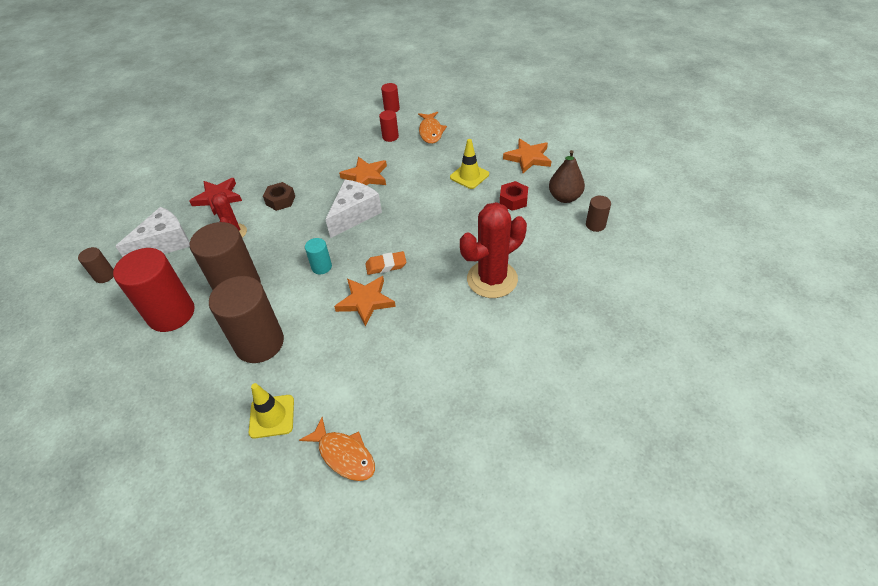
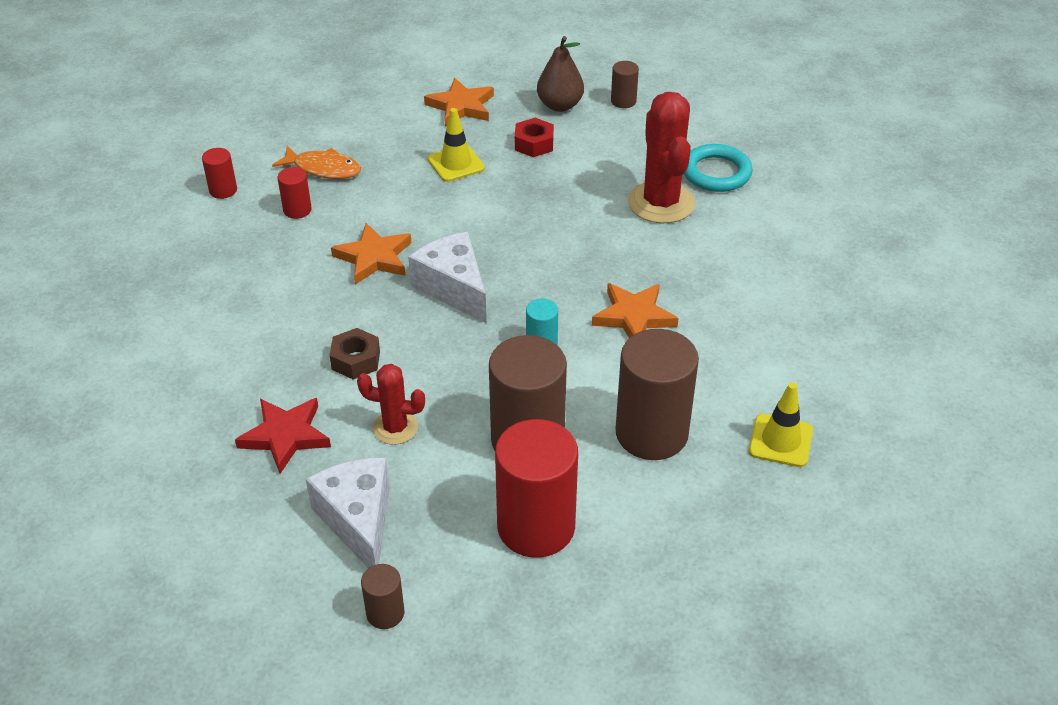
camera: 70 degrees left, 5 degrees down
(344, 455) = (861, 387): orange fish -> none
(386, 265) = (579, 283): orange eraser -> none
(548, 299) = (716, 173): none -> turquoise ring

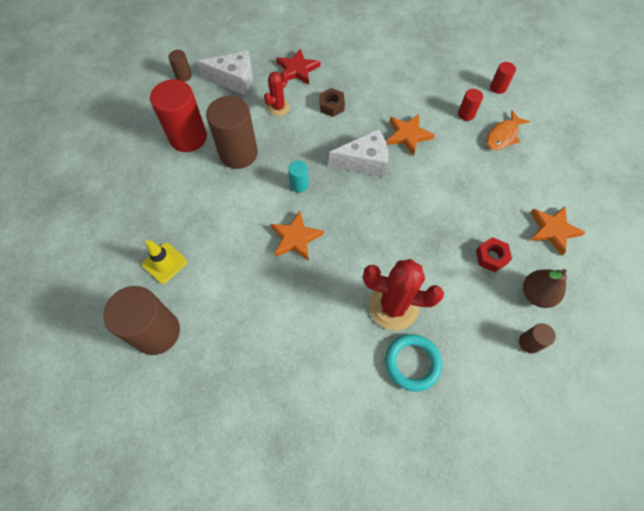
camera: 115 degrees right, 20 degrees up
(456, 164) = (484, 203): yellow traffic cone -> none
(651, 433) = (209, 206): brown cylinder -> brown cylinder (157, 332)

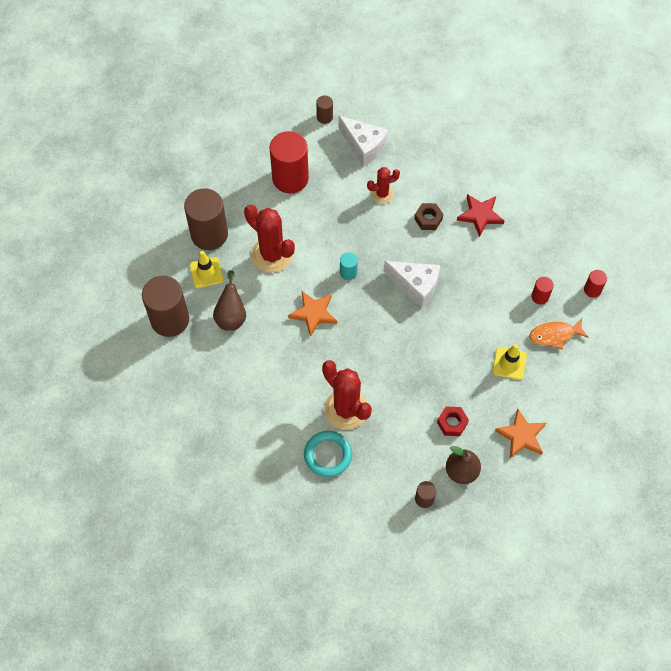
camera: 35 degrees right, 0 degrees up
(218, 210) = (272, 255): none -> red cactus
(218, 289) = (231, 316): none -> brown pear
(238, 153) = (320, 216): brown cylinder -> brown cylinder (209, 234)
(297, 69) = (425, 167): red star -> red star (480, 215)
(408, 135) = (471, 284): orange star -> none
(490, 178) = (509, 363): none -> yellow traffic cone

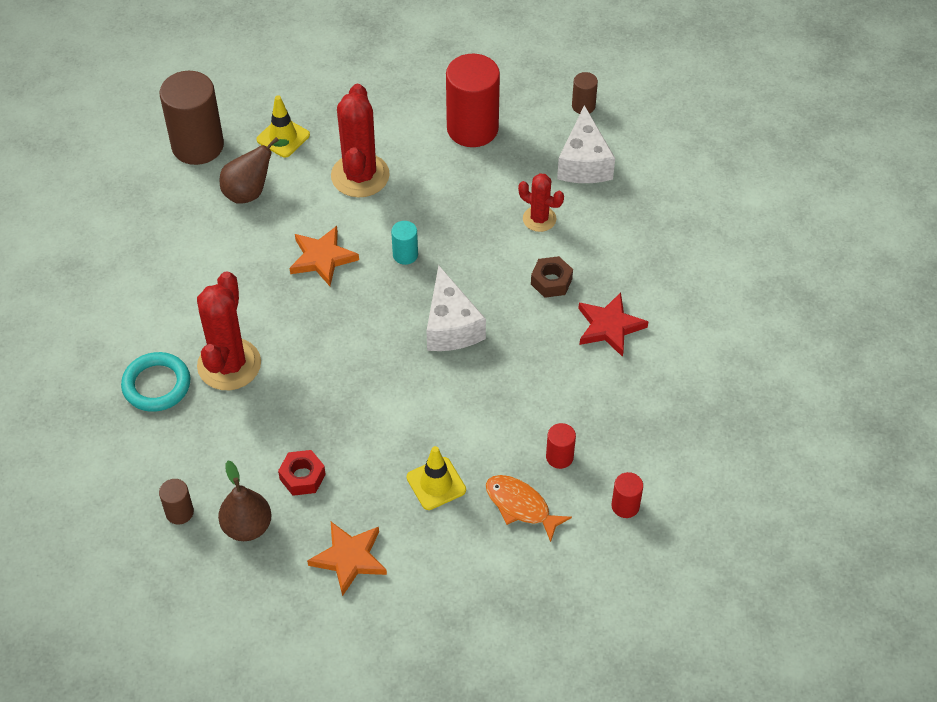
camera: 50 degrees right, 10 degrees down
(209, 234) = (332, 109): brown cylinder -> none

